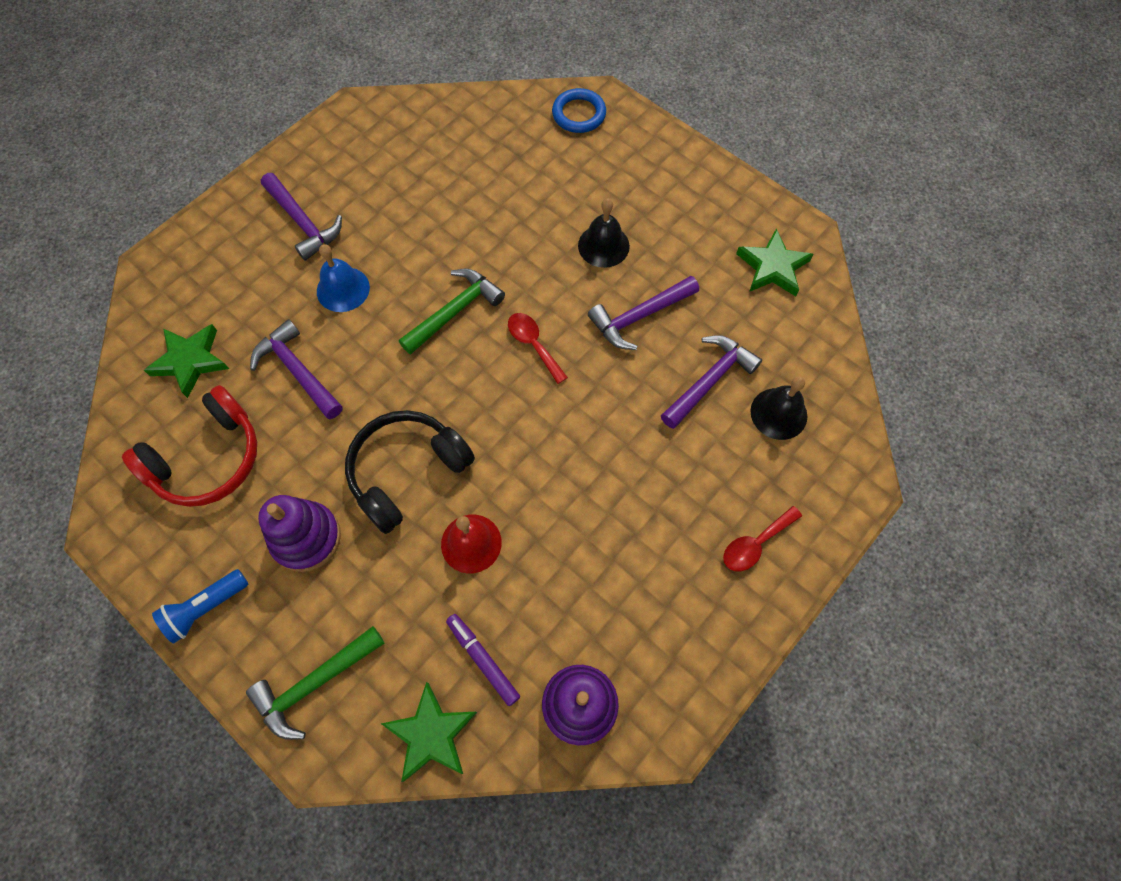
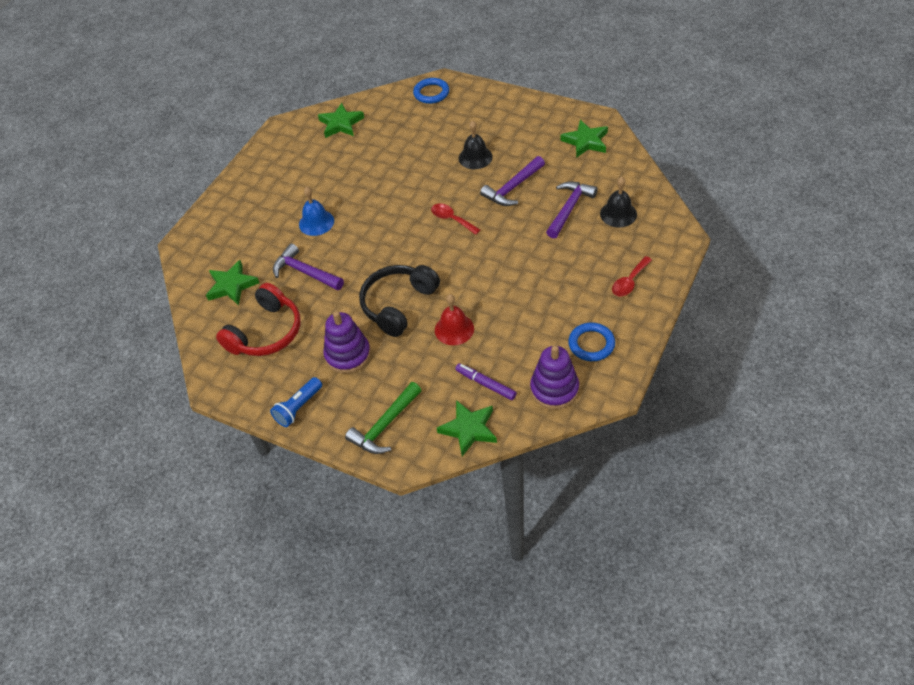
camera: 10 degrees left, 15 degrees down
(303, 223) = (274, 194): purple hammer -> none
(435, 129) = (341, 124): none -> green star
(455, 311) = (394, 215): green hammer -> none
(661, 640) = (591, 344): none -> blue ring

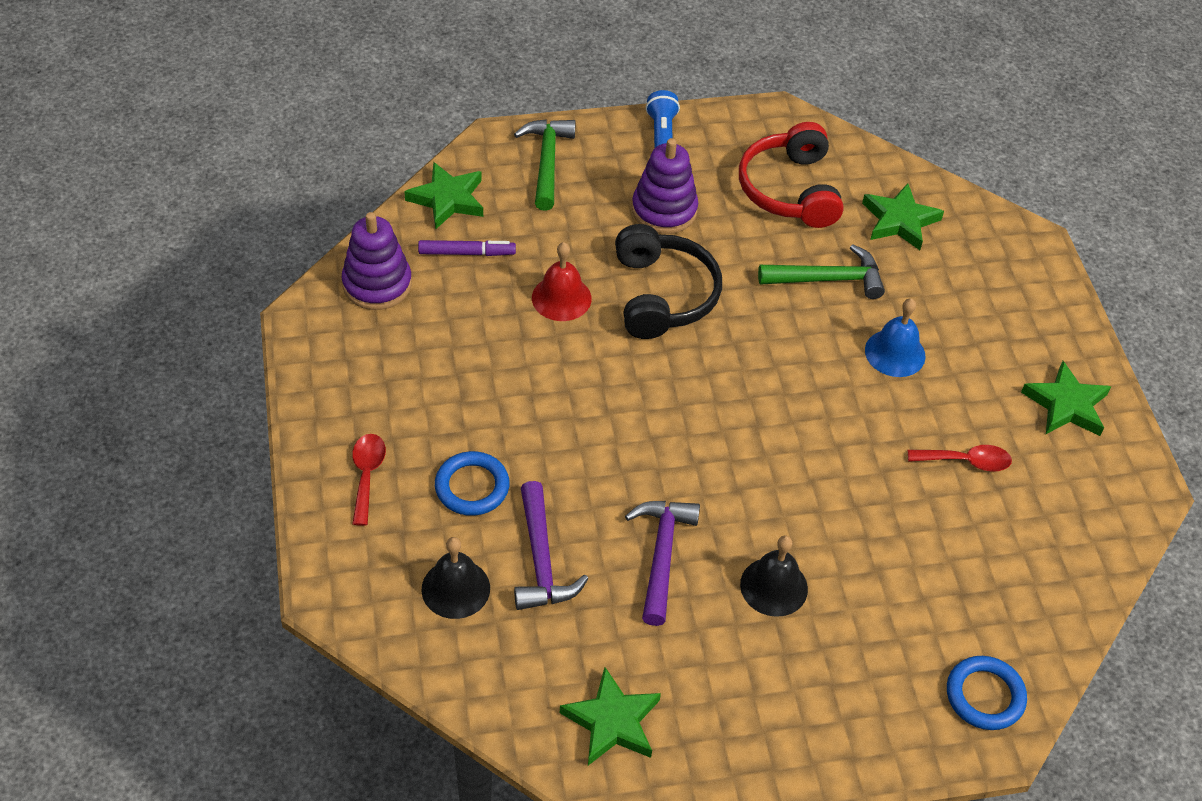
camera: 135 degrees right, 0 degrees up
(305, 272) = (828, 279): purple hammer -> green hammer
(341, 124) = (1061, 542): green star -> green star (1066, 405)
(451, 219) = (707, 452): red spoon -> red spoon (966, 461)
(591, 344) = (366, 360): blue ring -> blue ring (472, 487)

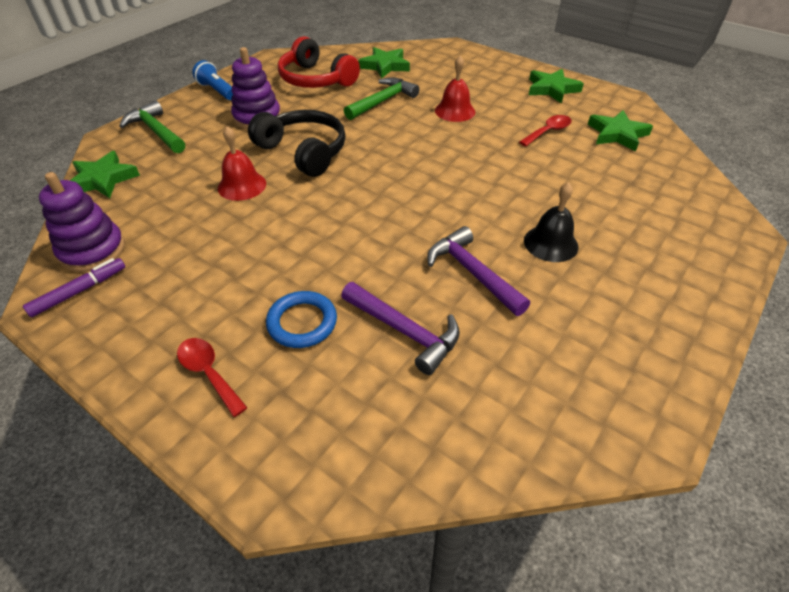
camera: 40 degrees left, 5 degrees down
(455, 588) = (368, 398): black bell -> none
(466, 253) = (147, 198): purple marker -> purple marker (79, 291)
(612, 721) = (579, 394): green star -> green star (617, 134)
(895, 353) = (455, 111): blue bell -> red bell
(984, 696) = (711, 218): blue ring -> none

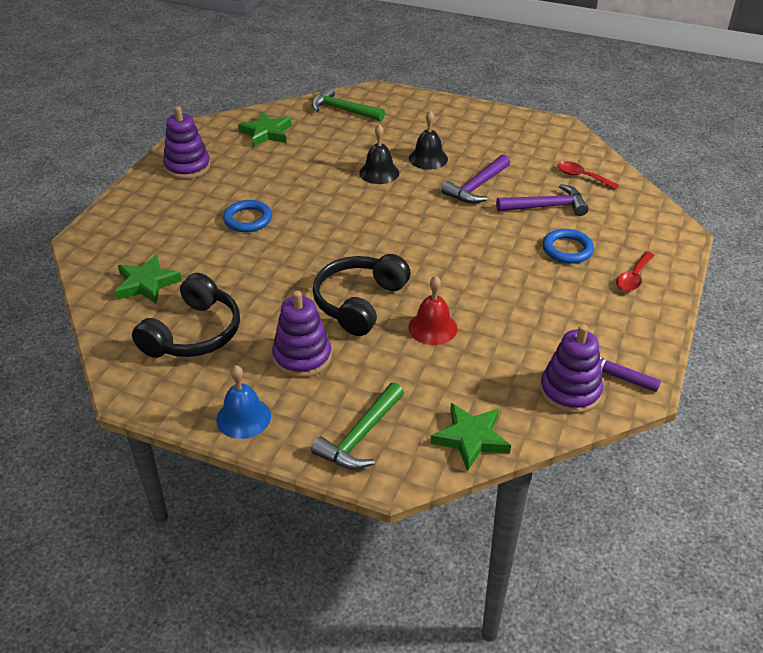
camera: 105 degrees left, 5 degrees down
(217, 91) = (243, 417): blue flashlight -> blue bell
(316, 79) = (194, 333): red headphones -> black headphones
(383, 101) = (239, 269): green hammer -> green hammer (343, 110)
(404, 331) = (546, 207): purple hammer -> purple hammer turned 60 degrees clockwise
(455, 111) = (248, 219): red bell -> blue ring
(522, 198) = (379, 172): none -> black bell
(548, 132) = (272, 165): red spoon -> red spoon (582, 176)
(552, 89) = (187, 167): green star -> purple stacking toy

